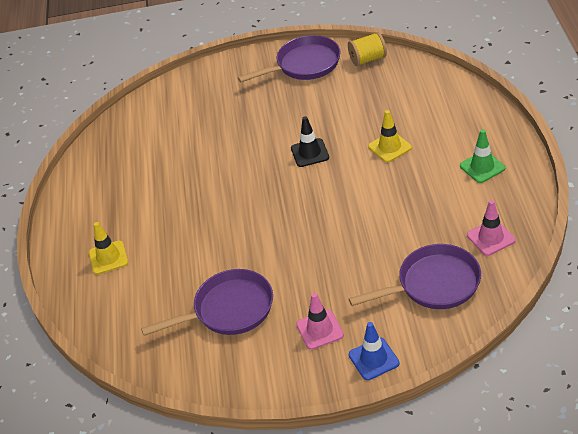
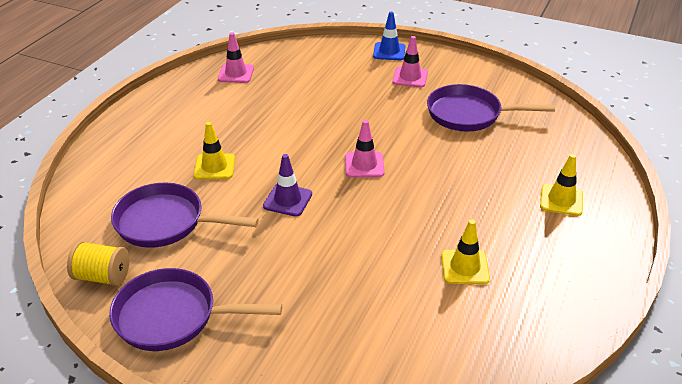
camera: 155 degrees left, 5 degrees down
(155, 172) = (465, 267): none -> yellow traffic cone
(280, 208) = (364, 165): none -> pink traffic cone
(310, 153) = (287, 200): black traffic cone -> purple traffic cone
(434, 284) = (307, 68): purple pan -> purple pan (166, 222)
(482, 167) = (172, 115): green traffic cone -> none

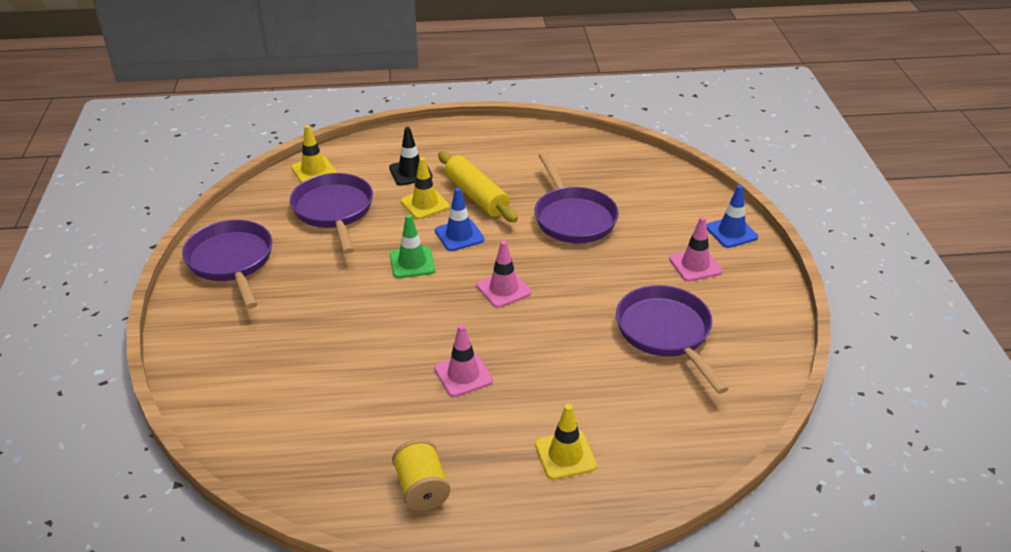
camera: 60 degrees right, 0 degrees up
(102, 276) = (253, 210): yellow spool -> yellow spool (422, 488)
(160, 160) = (410, 172): none -> black traffic cone
(233, 137) = (476, 196): none -> yellow rolling pin
(236, 74) = (578, 155): pink traffic cone -> pink traffic cone (463, 375)
(276, 163) = (459, 235): none -> blue traffic cone
(287, 200) = (412, 263): purple traffic cone -> green traffic cone
(310, 104) = (573, 218): none -> purple pan
(465, 267) = (398, 410): yellow traffic cone -> yellow traffic cone (313, 170)

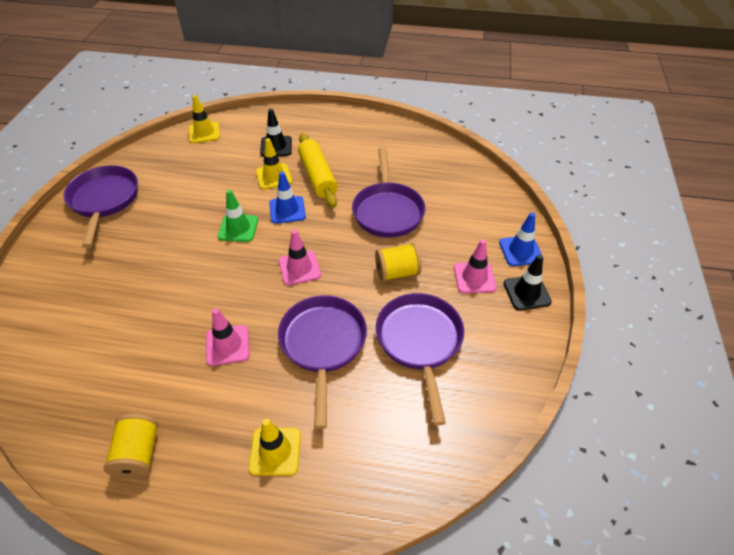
camera: 15 degrees right, 10 degrees up
(334, 211) = (202, 170): purple pan -> purple pan (323, 345)
(612, 274) = (397, 272): none -> yellow spool
(754, 269) = (526, 292): none -> black traffic cone

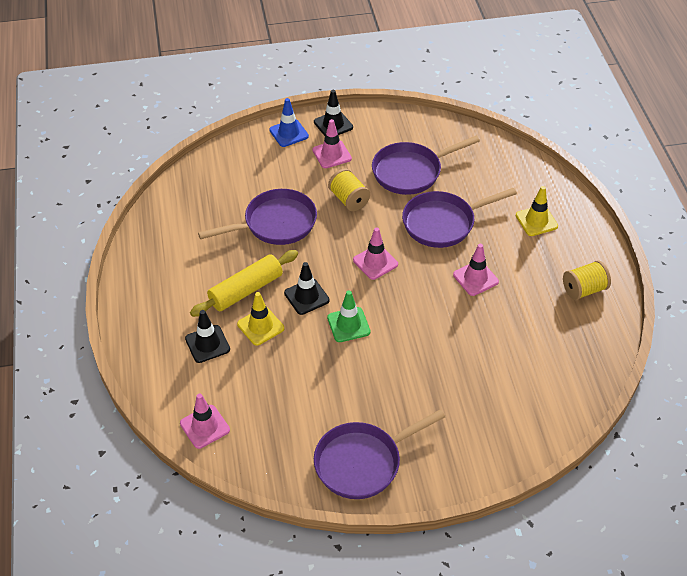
camera: 110 degrees left, 0 degrees up
(204, 133) = (205, 427): yellow traffic cone -> pink traffic cone
(287, 210) = (306, 297): blue traffic cone -> black traffic cone

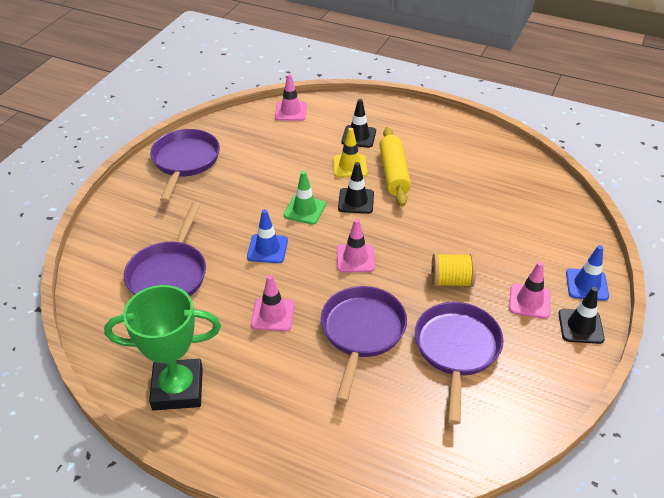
camera: 125 degrees right, 5 degrees down
(275, 224) = (457, 220): purple pan -> purple pan (169, 274)
(416, 322) = (267, 249): none -> blue traffic cone
(536, 221) = (297, 414): yellow traffic cone -> none
(584, 290) = (177, 389): yellow spool -> green trophy

